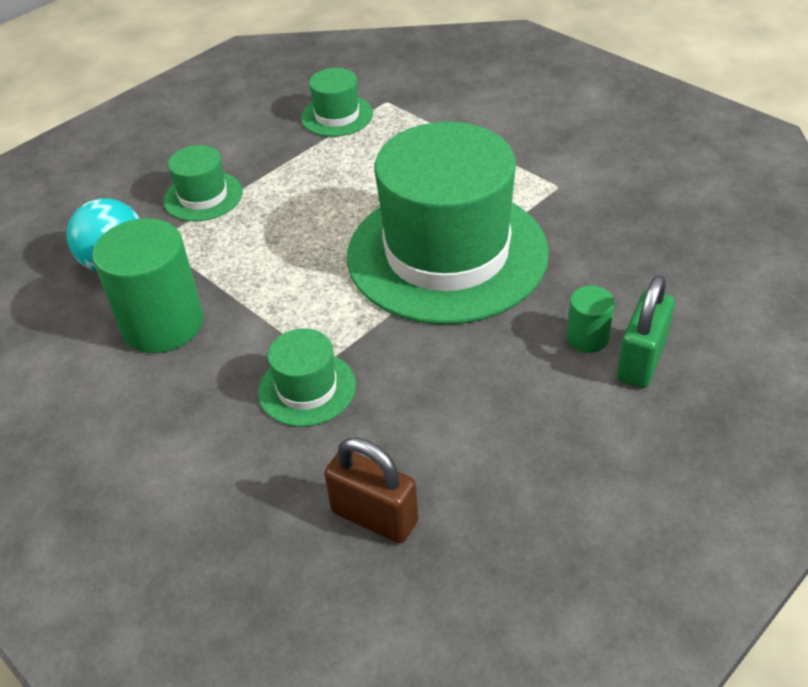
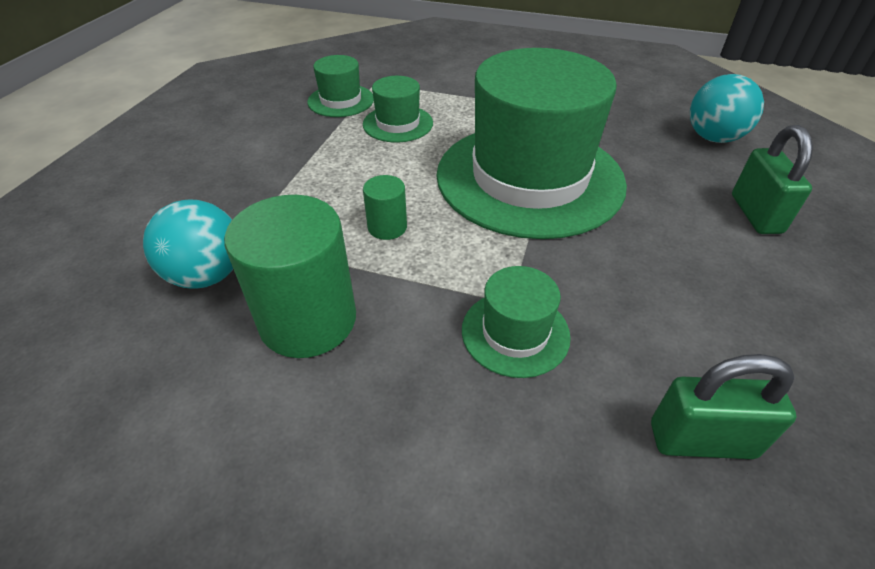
camera: 30 degrees left, 0 degrees up
(203, 196) = (261, 189): green hat -> green hat (398, 124)
(374, 517) = (701, 440): brown padlock -> green padlock
(587, 338) = (700, 209): green cylinder -> green cylinder (387, 227)
(695, 264) = (713, 138): none -> turquoise ball

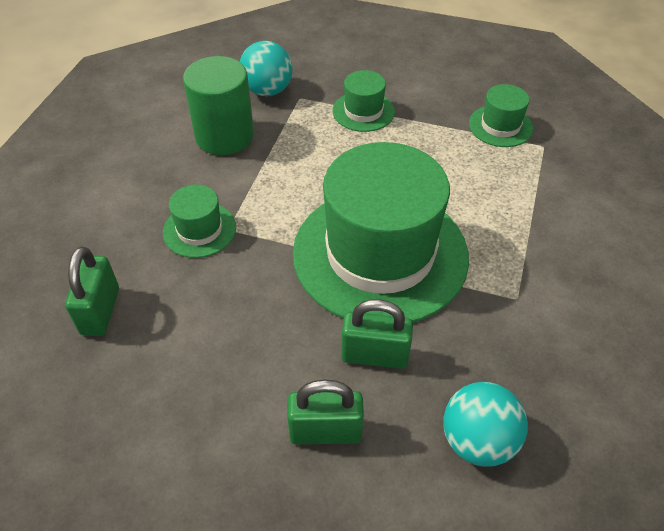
camera: 90 degrees right, 5 degrees up
(387, 227) = (311, 165): green cylinder -> none
(398, 124) = (464, 165): green hat -> green hat (363, 111)
(657, 184) = (374, 355): none -> green padlock

